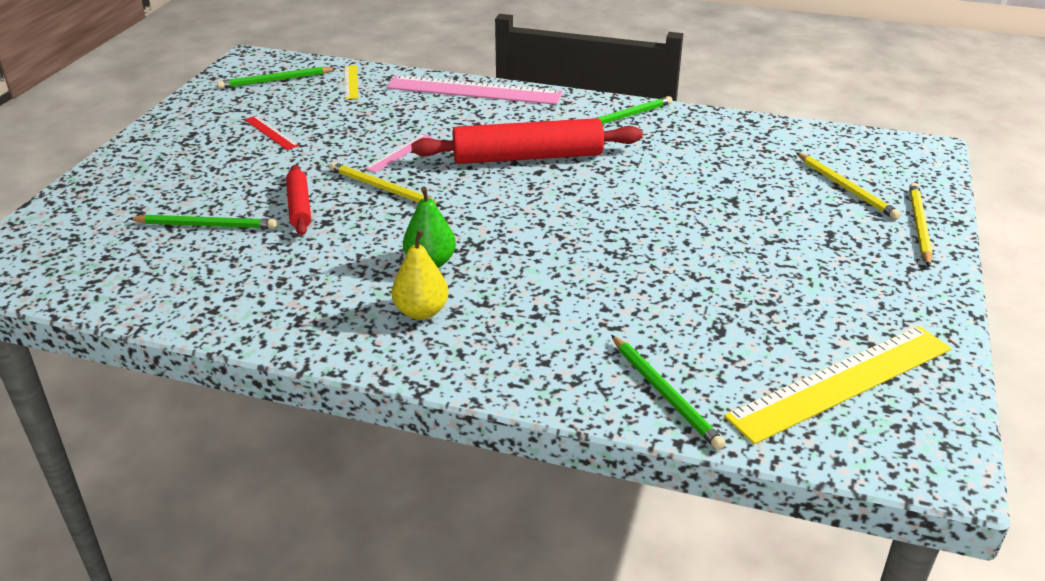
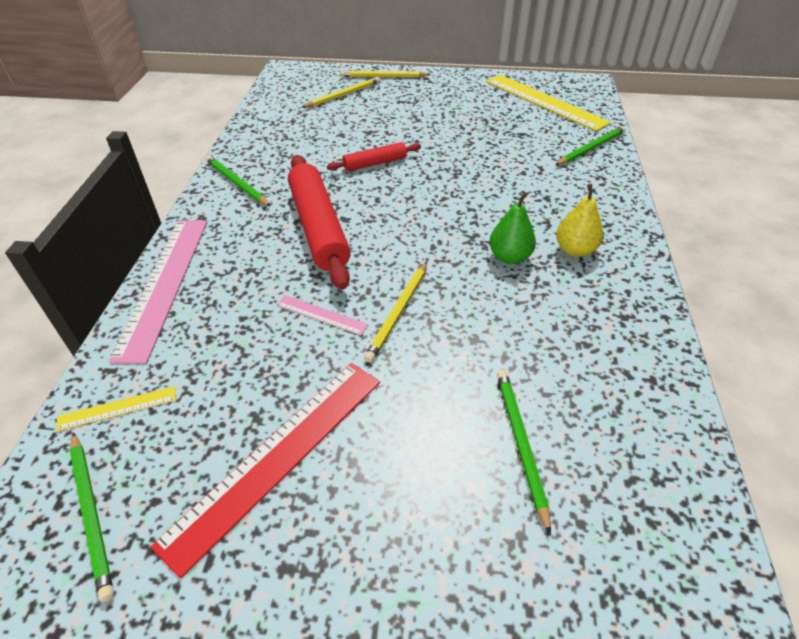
camera: 100 degrees left, 10 degrees up
(271, 132) = (278, 457): red ruler -> red ruler, size x2.22
(299, 207) = (454, 369): red rolling pin -> red rolling pin (375, 163)

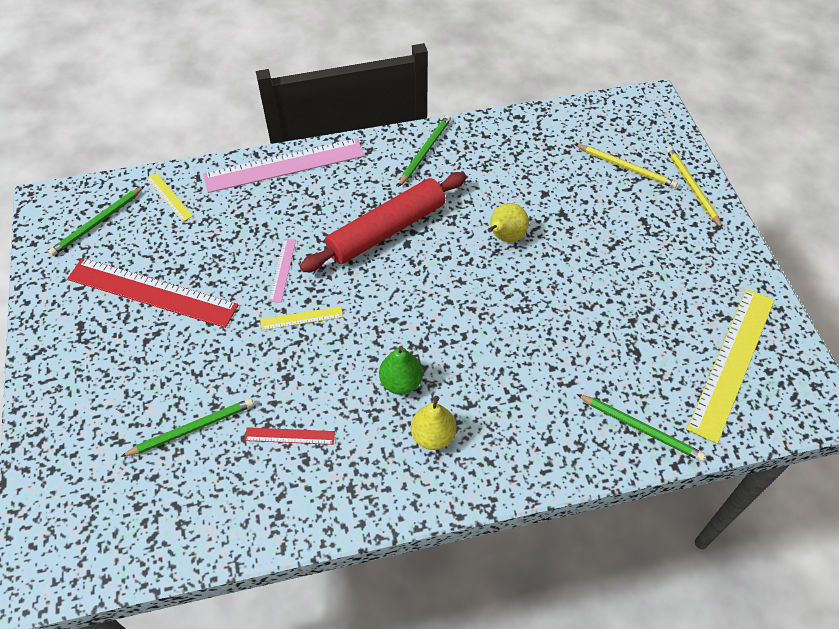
camera: 70 degrees right, 10 degrees up
(375, 163) = (505, 237): red rolling pin -> yellow pear
(398, 312) = (301, 318): yellow pencil -> yellow ruler
(552, 351) = (289, 436): none -> red ruler

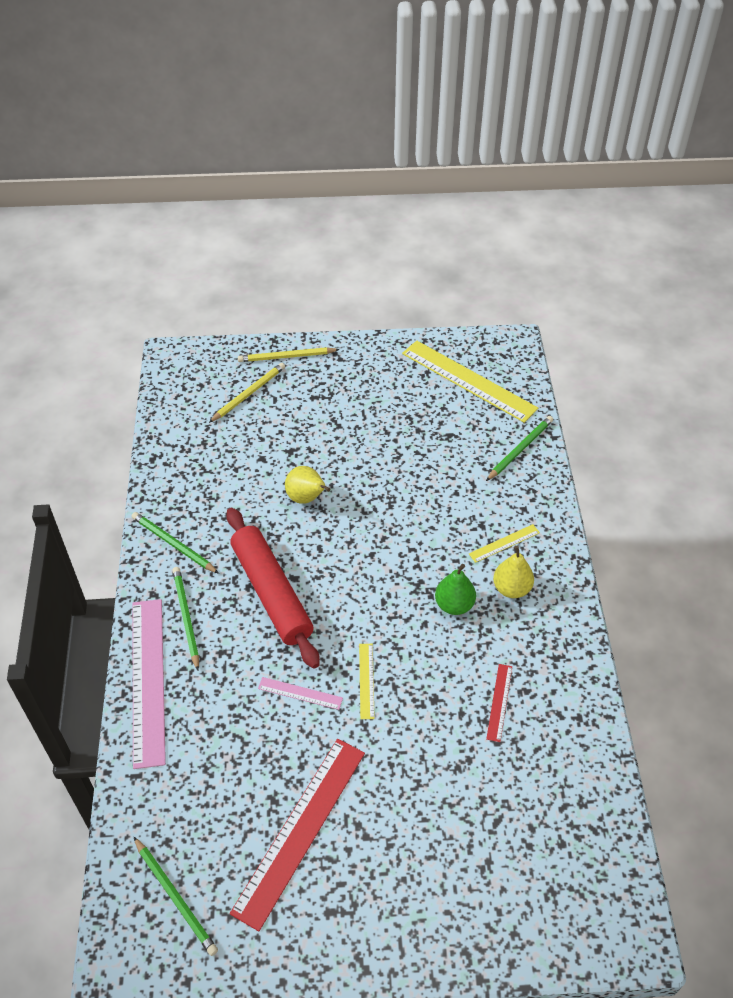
camera: 80 degrees left, 5 degrees down
(169, 197) = (158, 809): yellow ruler -> yellow ruler (504, 543)
(191, 429) = (481, 790): green pencil -> green pencil (186, 618)

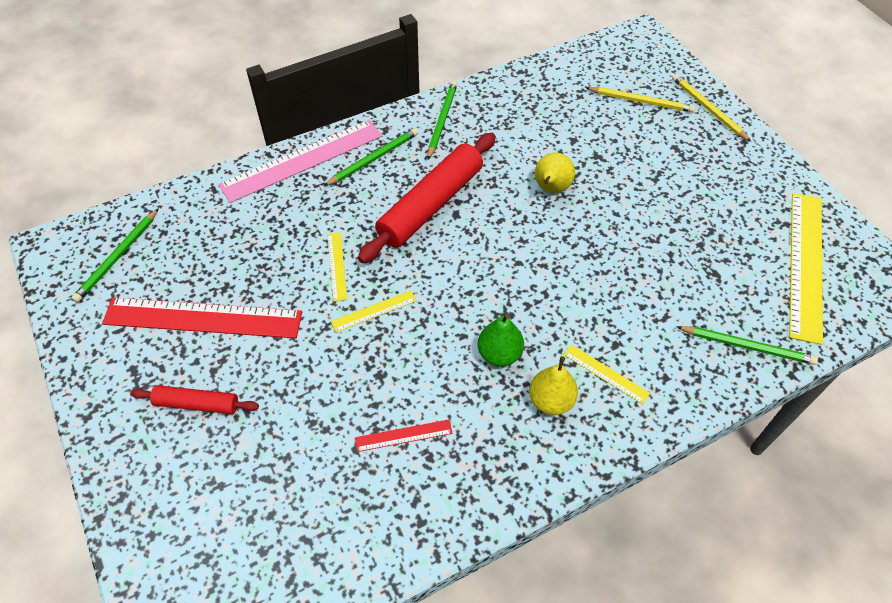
camera: 65 degrees right, 5 degrees up
(300, 693) = (337, 266): pink ruler -> yellow ruler
(396, 860) = (197, 404): none -> red rolling pin

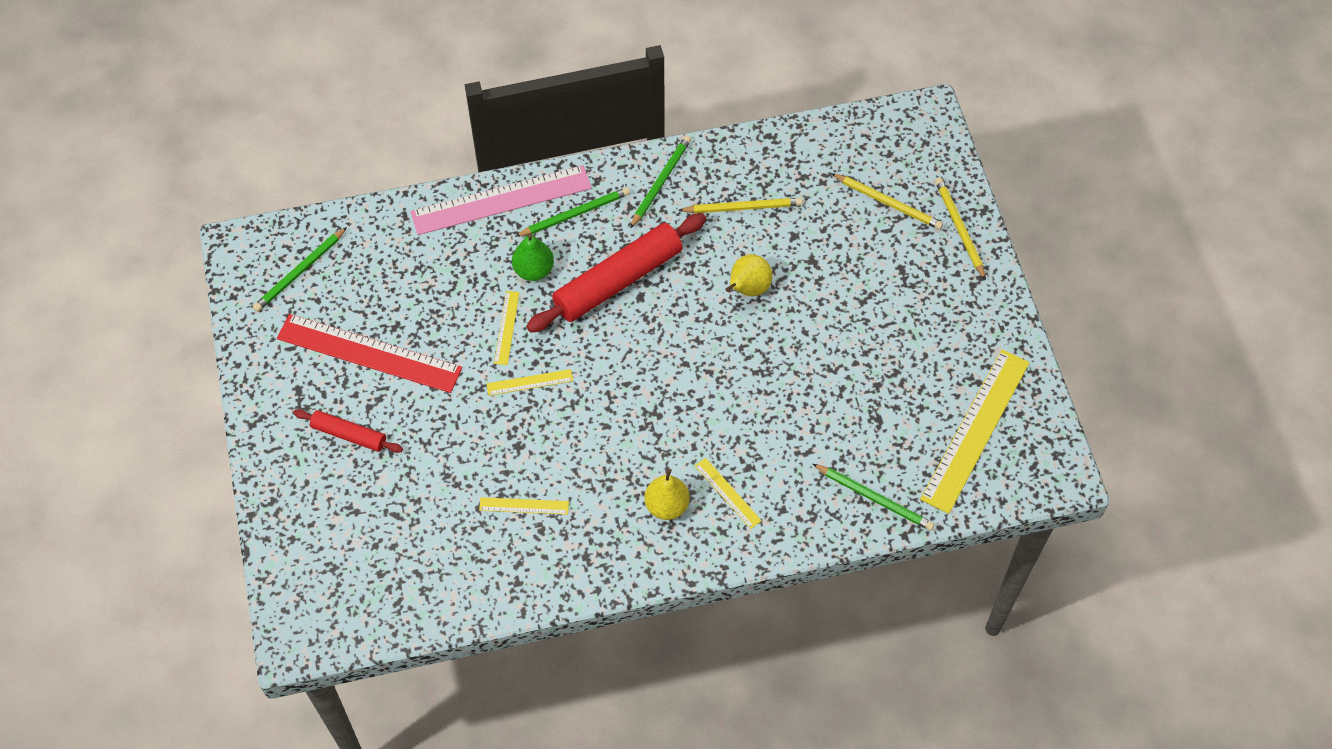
camera: 15 degrees right, 5 degrees up
(403, 435) = (524, 506): red ruler -> yellow ruler
(499, 354) = (634, 451): green pear -> green pear (533, 270)
(520, 127) = (742, 207): none -> yellow pencil

